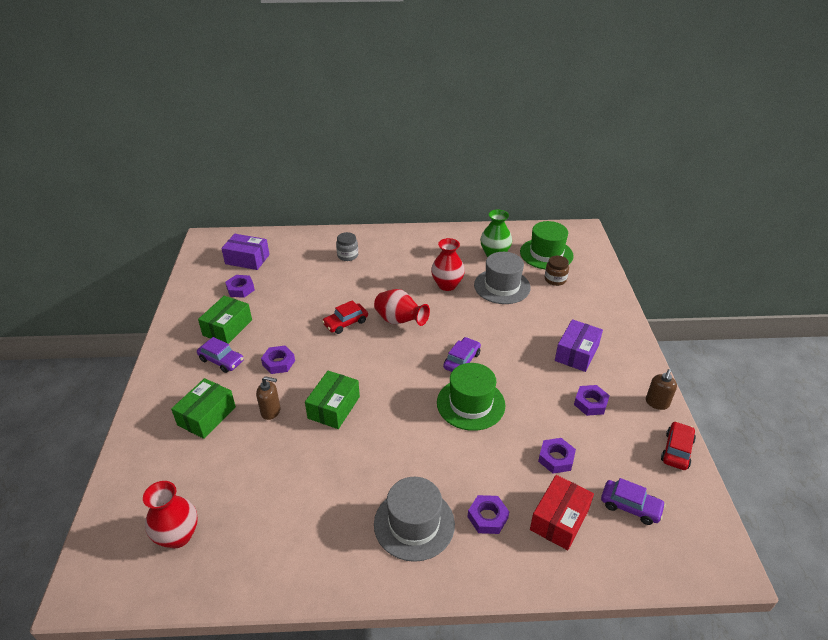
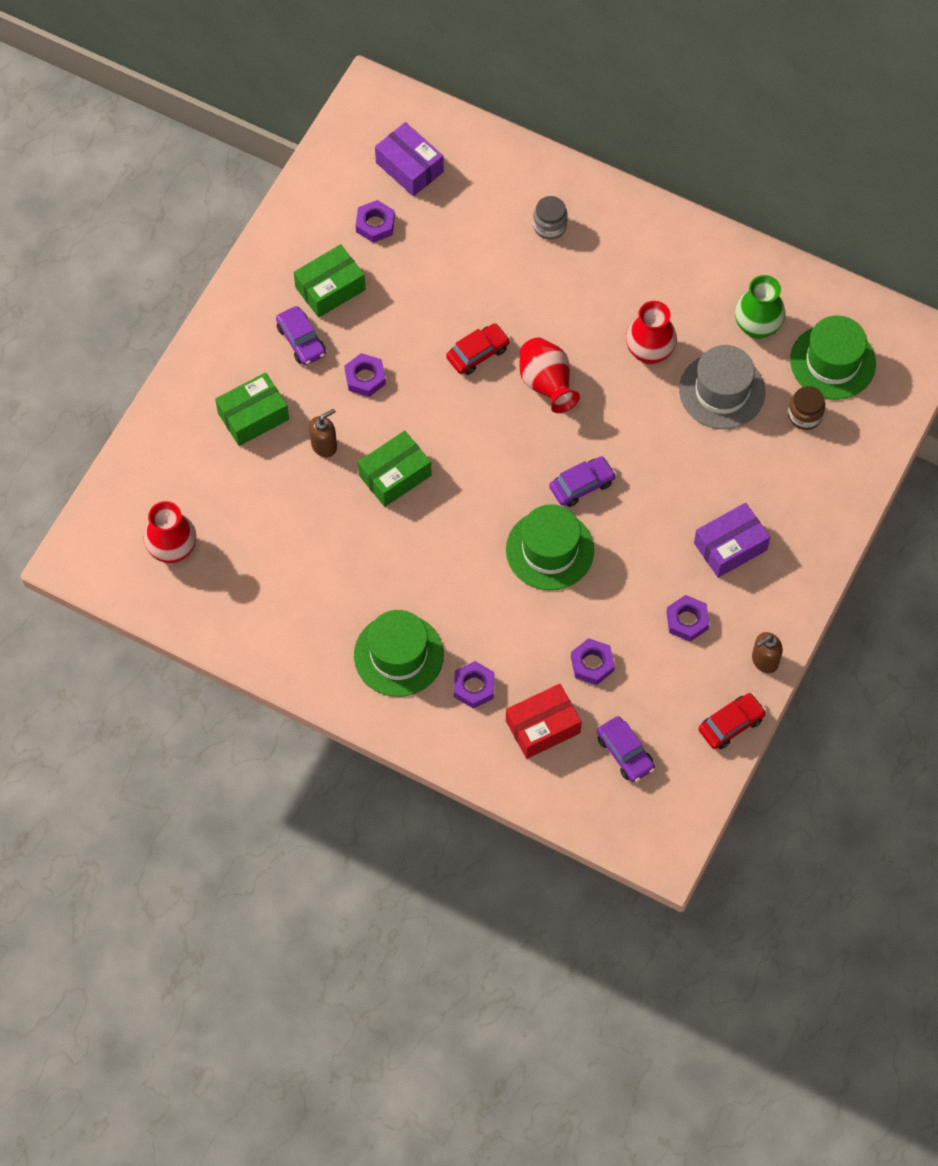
camera: 30 degrees right, 25 degrees up
(271, 411) = (324, 445): brown soap dispenser -> brown soap dispenser turned 75 degrees counterclockwise
(345, 323) = (478, 353): red car -> red car turned 150 degrees clockwise
(414, 524) = (398, 655): grey hat -> green hat

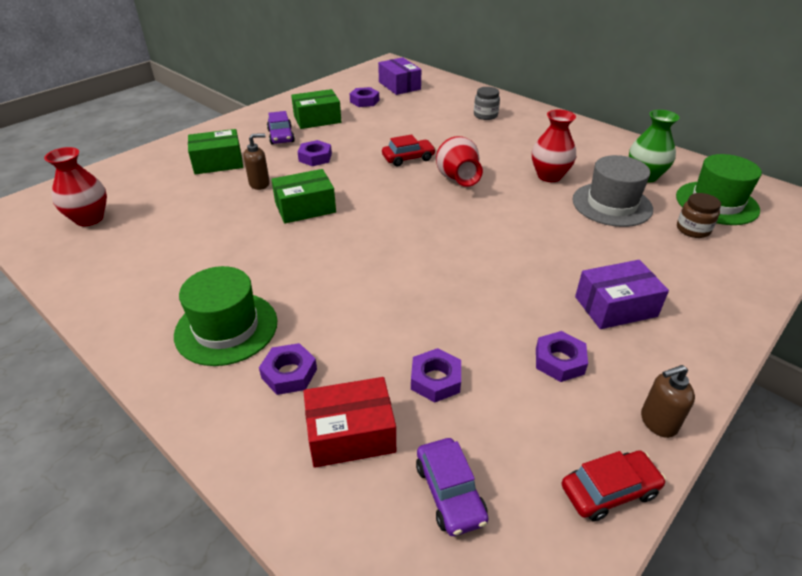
camera: 15 degrees right, 25 degrees down
(550, 550) = (422, 276): green hat -> none
(582, 485) = (469, 239): purple car -> none

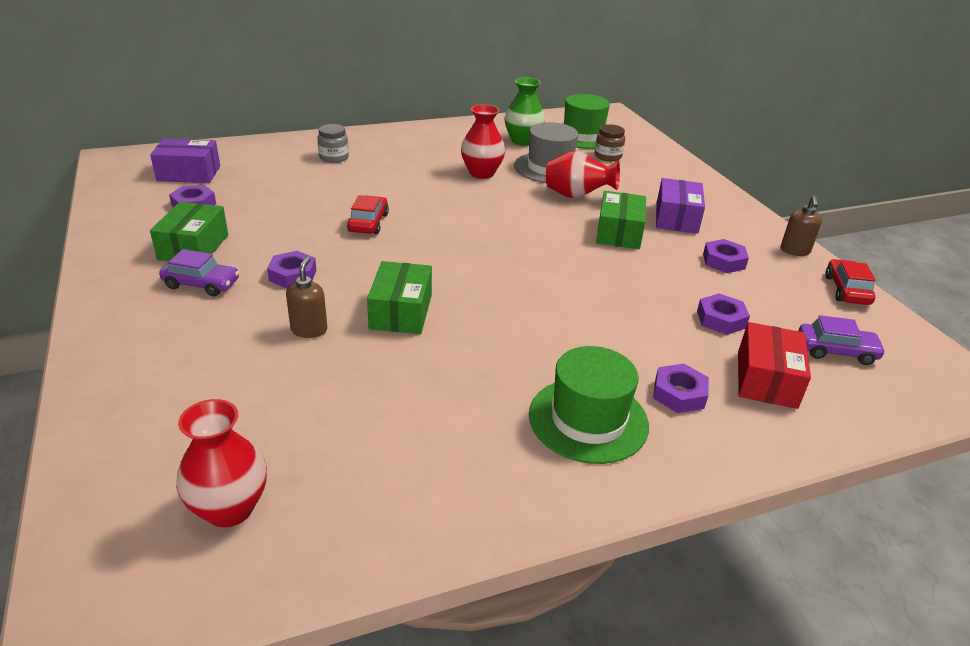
camera: 65 degrees left, 5 degrees down
(218, 163) = (208, 350): green box -> green box (619, 232)
(457, 180) = (441, 213): red vase -> red vase (577, 196)

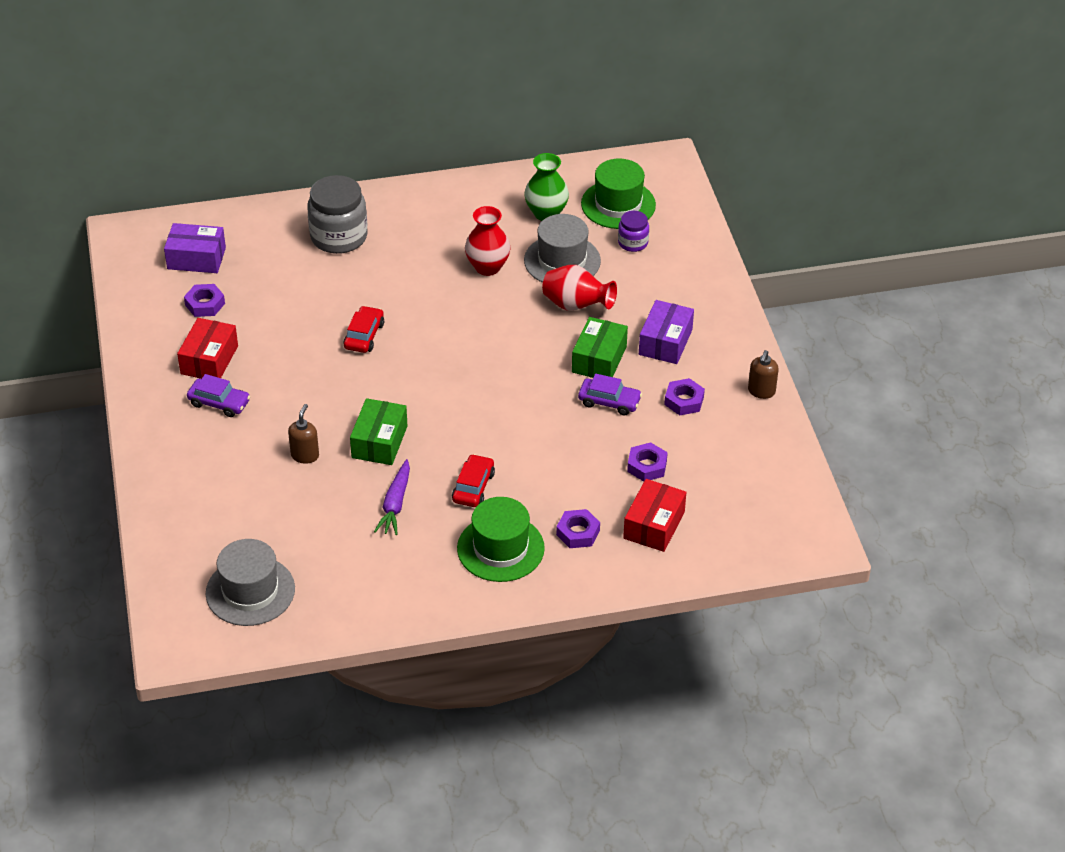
camera: 10 degrees right, 10 degrees up
(193, 247) = (209, 360): green box -> red box
(230, 508) = (250, 591): red vase -> grey hat
(293, 275) = (293, 397): purple nut -> none
(334, 157) = (339, 237): grey jar -> grey jar, size x1.89
(433, 376) = (395, 504): none -> purple carrot
(608, 156) = (633, 243): brown jar -> purple jar
(836, 351) = (728, 503): purple car -> purple car (609, 402)
(846, 290) = (781, 441): red car -> red car (473, 487)

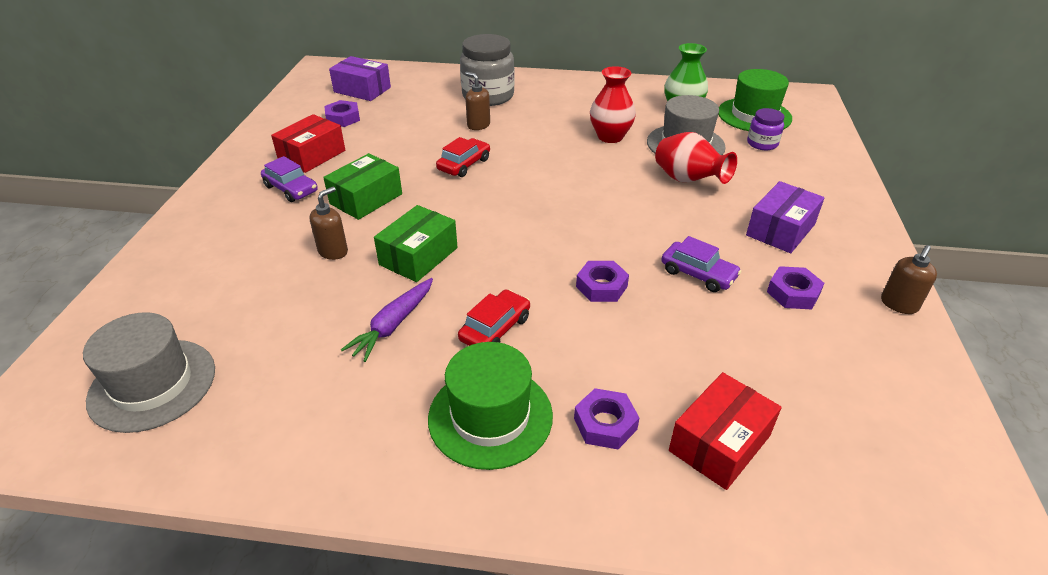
camera: 20 degrees right, 5 degrees down
(351, 282) = (478, 125): none -> brown soap dispenser
(599, 359) = (698, 230): green box -> green box (366, 199)
(647, 466) = (728, 358): purple nut -> purple nut (601, 286)

